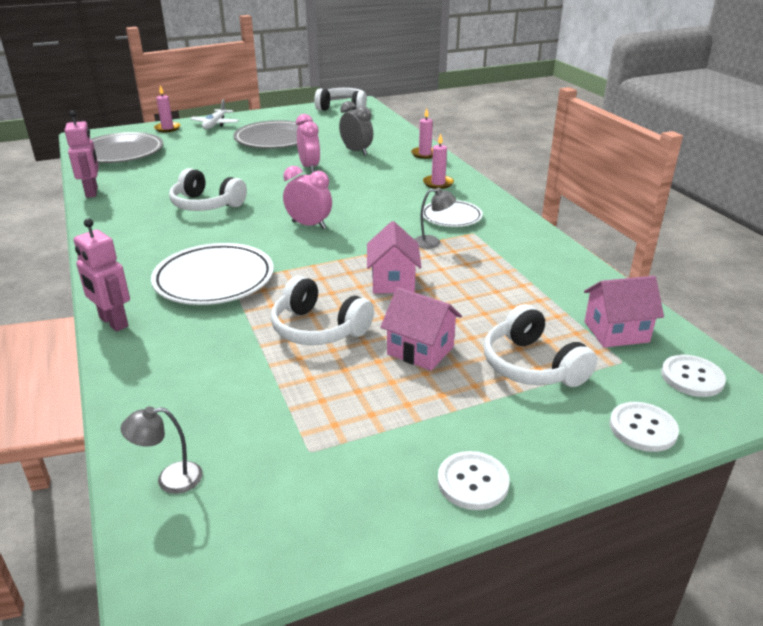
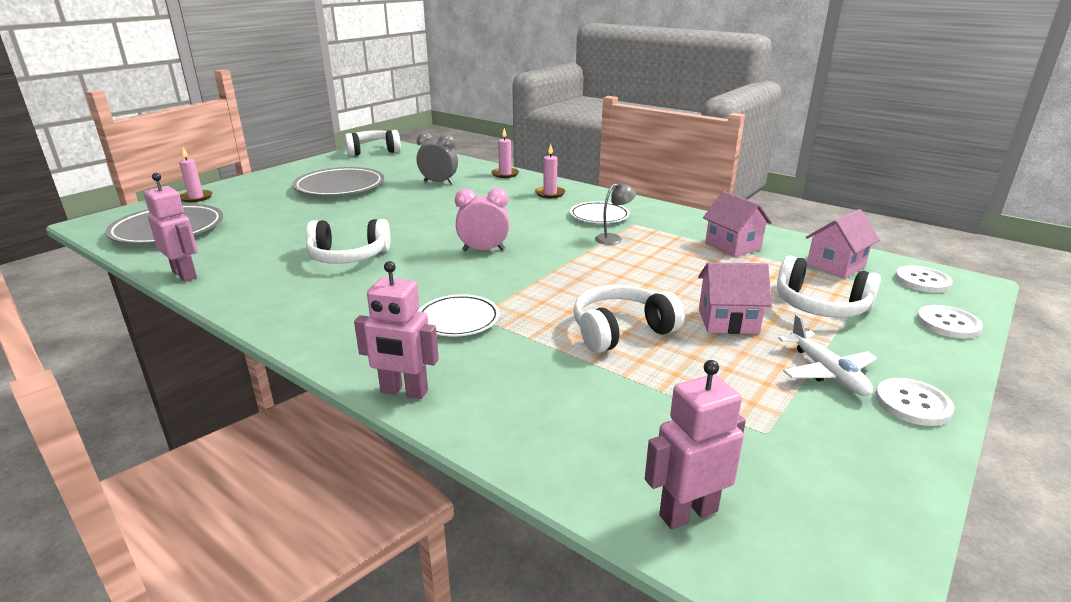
camera: 30 degrees left, 5 degrees down
(170, 479) = (687, 513): grey lamp -> pink robot
(214, 280) = (458, 320): white plate -> white plate, size x0.60
(215, 124) = (251, 185): white plane -> white plane (827, 372)
(309, 167) = (412, 203): pink clock -> none
(318, 329) = (621, 331): white headphones -> white headphones turned 150 degrees clockwise
(393, 282) = (626, 276): pink house -> pink house (732, 246)

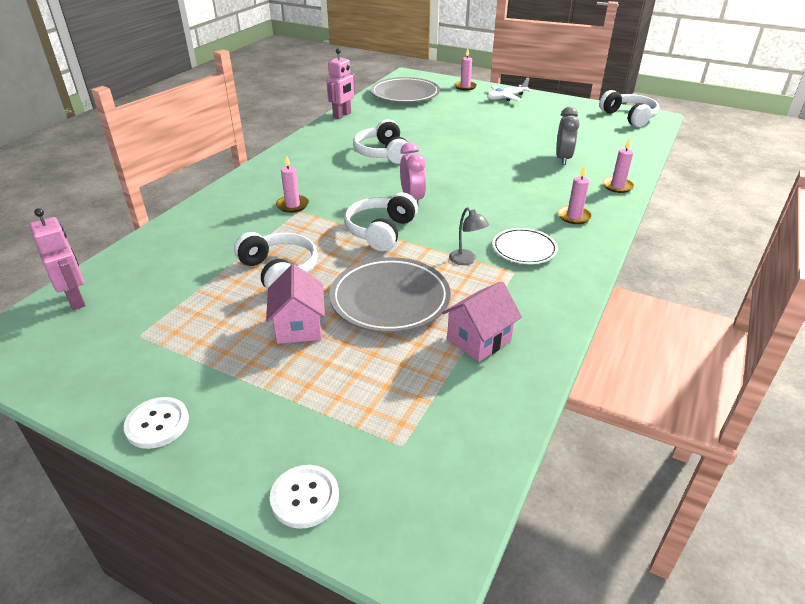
camera: 80 degrees right, 10 degrees up
(340, 187) = (519, 123): grey plate -> grey plate (390, 299)
(404, 392) = (207, 201): pink robot -> none
(458, 320) = (292, 205): white plate -> pink candle
(820, 306) = (337, 392): white headphones -> white headphones (381, 231)
(827, 372) = (211, 378): white plane -> white plane (506, 98)
(835, 266) = (448, 422): pink house -> none
(922, 281) = (424, 505): white button -> none

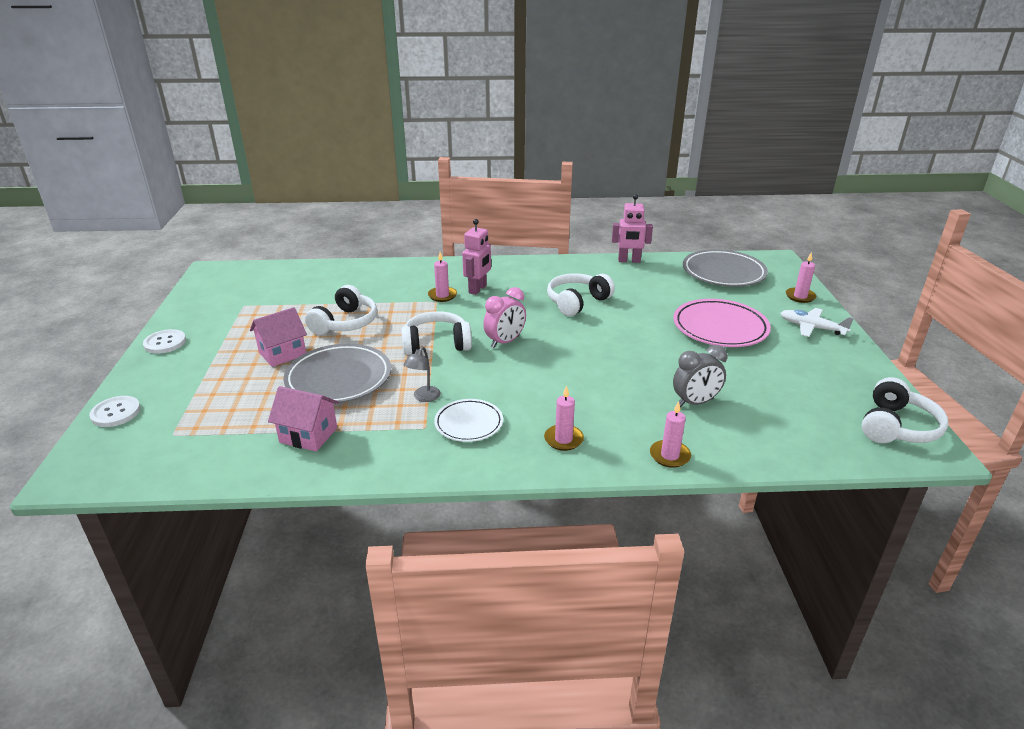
camera: 60 degrees right, 5 degrees down
(76, 300) = (268, 273): pink robot -> pink robot (478, 289)
(478, 121) = (720, 328): none -> pink plate

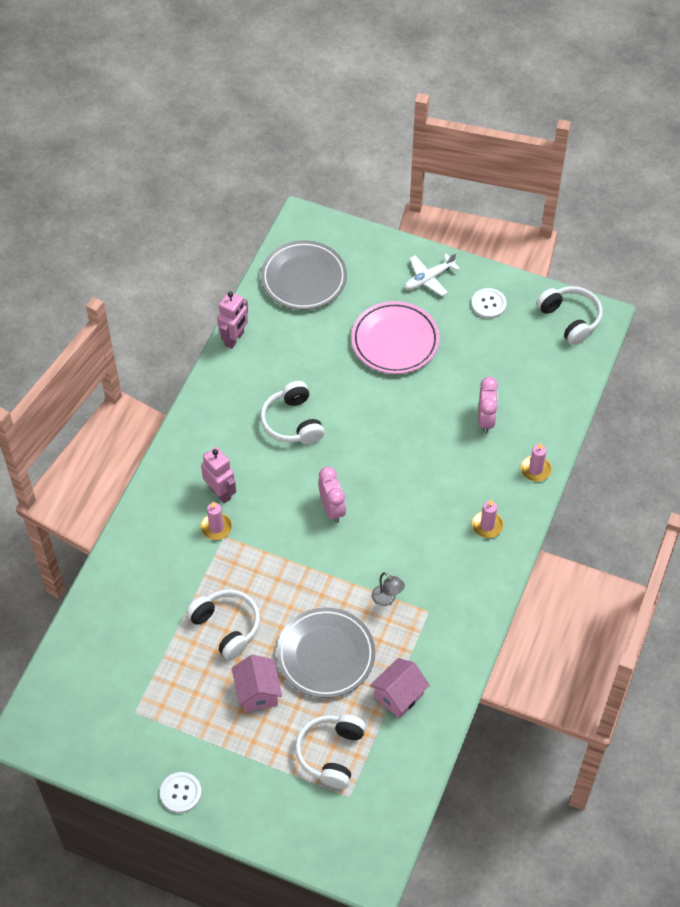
camera: 65 degrees left, 25 degrees up
(116, 413) = (292, 840): white button -> white button (488, 304)
(436, 344) = (307, 563): white headphones -> white headphones (331, 753)
(469, 423) = (438, 580): white plate -> none
(695, 402) = (485, 420): grey clock -> pink clock
(800, 296) = (377, 251): pink candle -> none

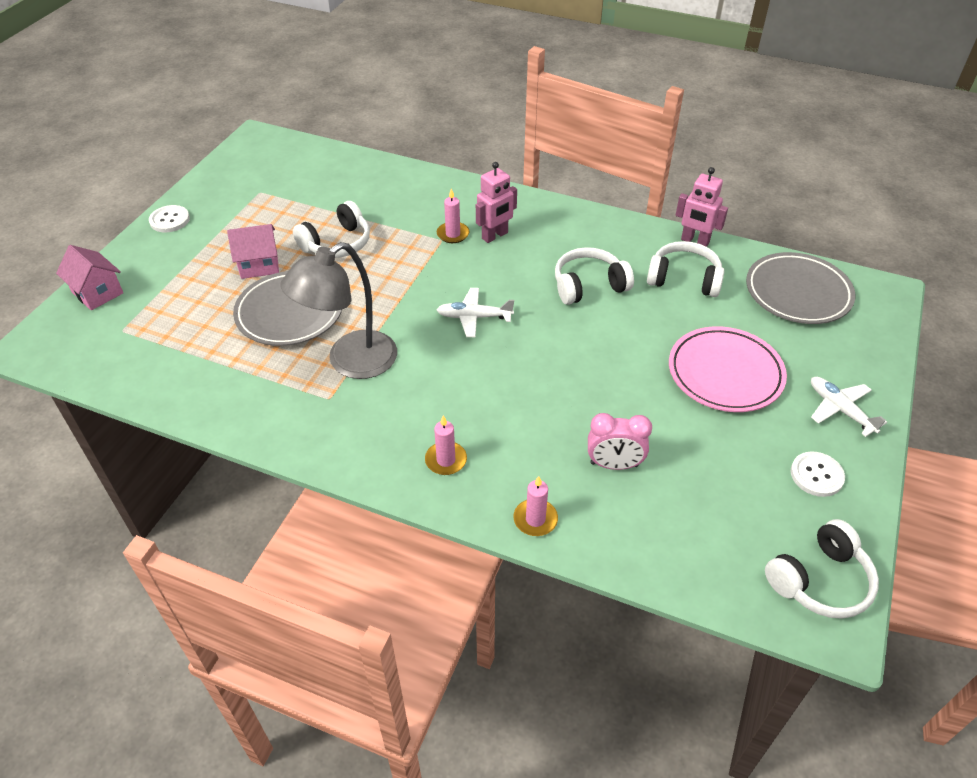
camera: 90 degrees right, 10 degrees down
(331, 753) = (174, 317): white headphones -> white headphones (684, 279)
(332, 508) = (474, 317): pink clock -> white plane
(387, 599) = (350, 362): grey lamp -> grey lamp, size x2.41
(399, 695) = (226, 370): pink house -> pink house (97, 293)

